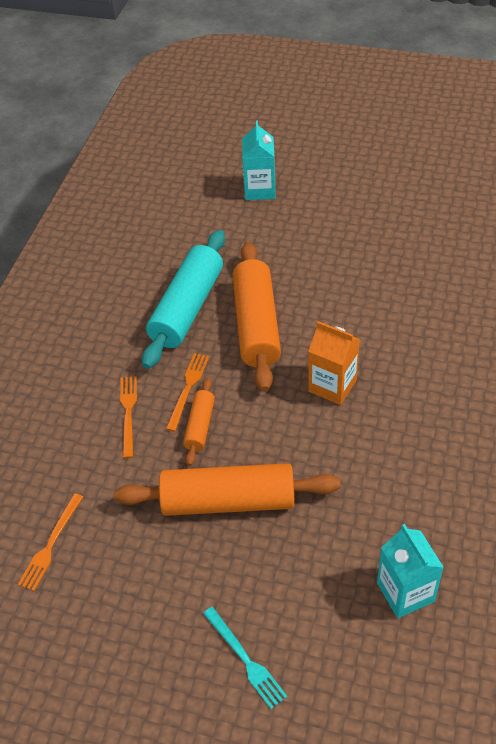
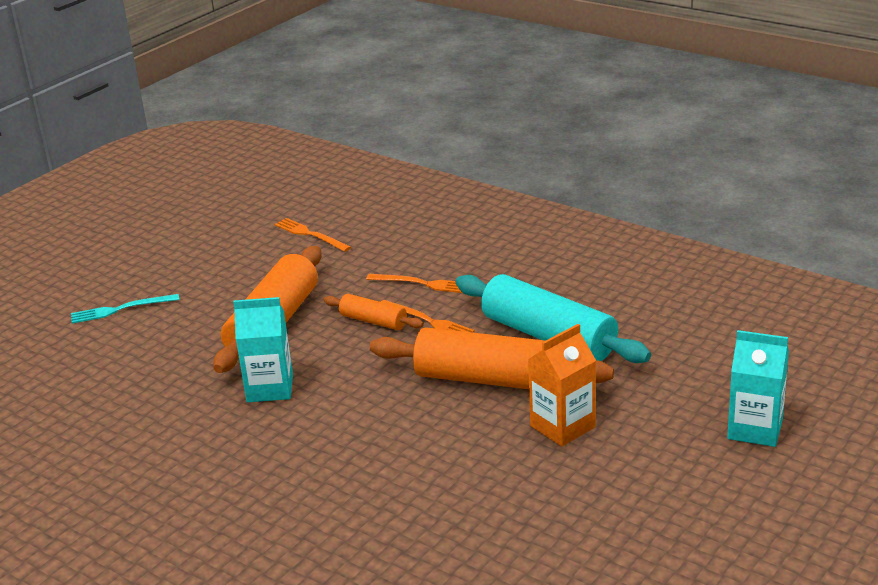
camera: 110 degrees right, 20 degrees down
(332, 385) = (359, 415): orange carton -> orange carton (562, 426)
(405, 592) = (89, 404): turquoise carton -> turquoise carton (270, 388)

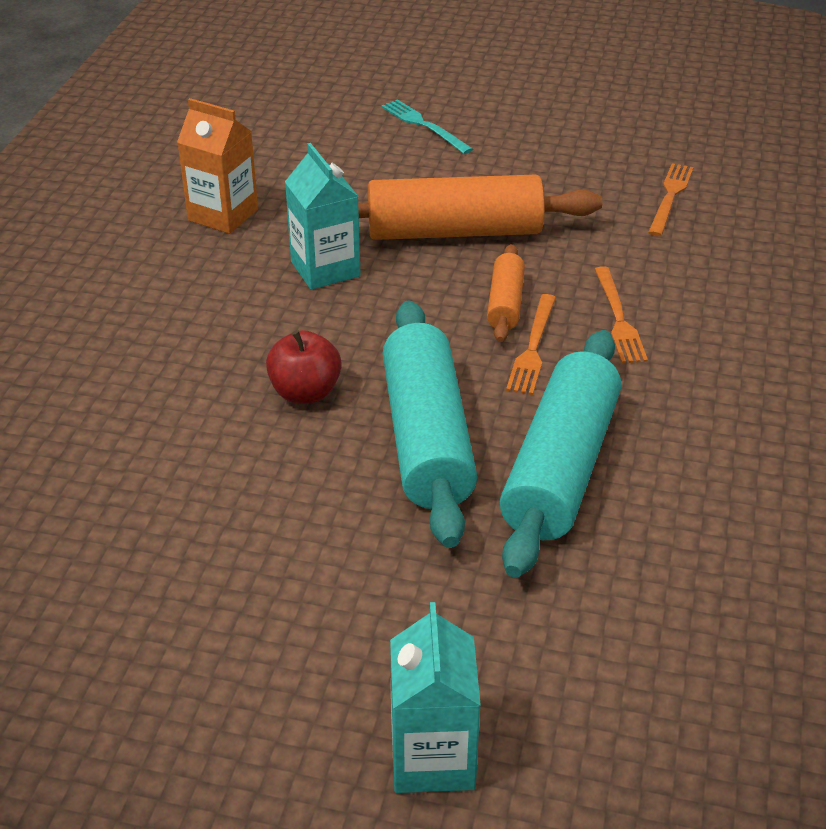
camera: 65 degrees right, 10 degrees up
(408, 421) = (305, 392): none -> red apple
(490, 379) = (427, 438): orange rolling pin -> turquoise rolling pin
(562, 426) = (350, 534): orange carton -> orange carton (223, 215)

